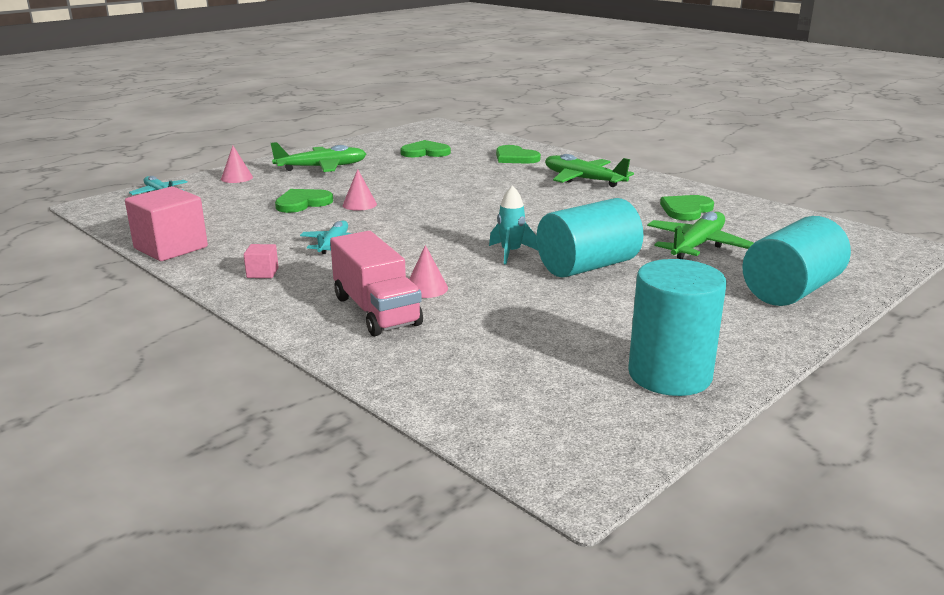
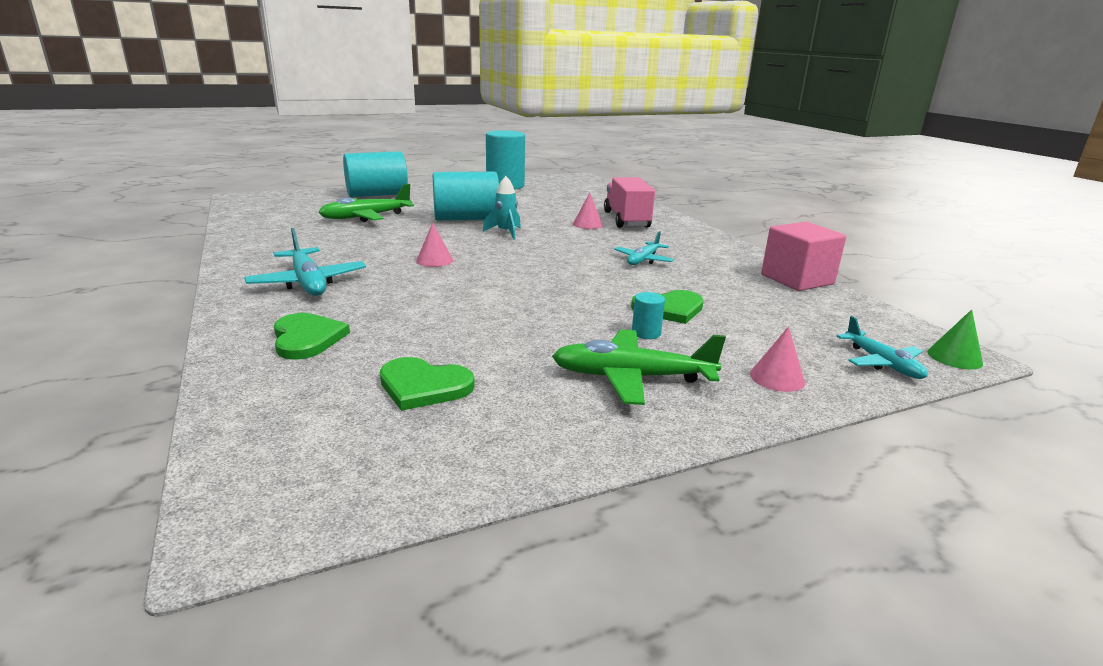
camera: 160 degrees left, 0 degrees up
(101, 203) = (954, 357): none -> green cone
(262, 273) = (703, 248): pink cube -> none
(318, 186) = (646, 333): none -> turquoise cylinder
(359, 204) = (601, 295): pink cone -> pink cone (434, 260)
(584, 180) = (308, 282): green plane -> turquoise plane
(686, 210) = (301, 237): green heart -> none

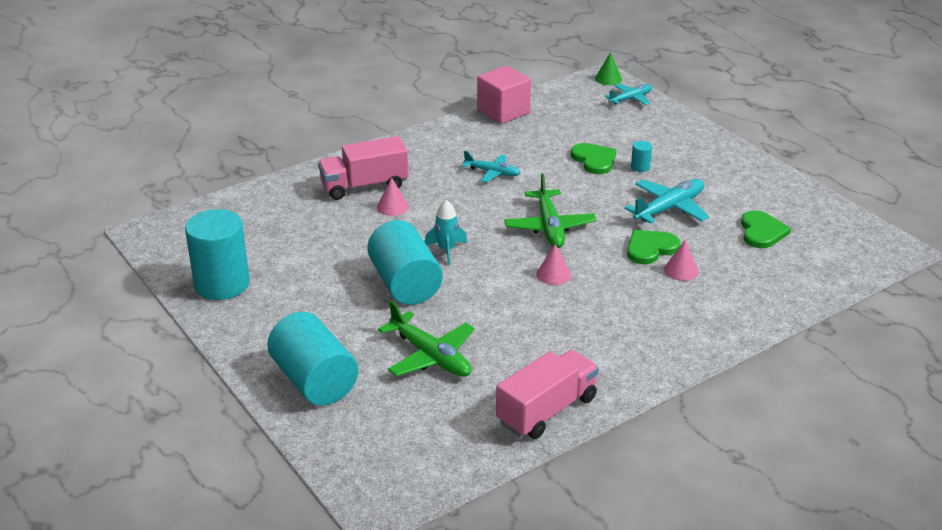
camera: 100 degrees left, 10 degrees up
(254, 237) = (547, 410): none -> pink truck
(307, 338) = (739, 291): green heart -> green heart (650, 248)
(308, 282) = (646, 326): turquoise plane -> turquoise plane (669, 208)
(632, 377) = (702, 169): green plane -> green plane (549, 227)
(777, 378) = (671, 129): pink cone -> pink cone (681, 270)

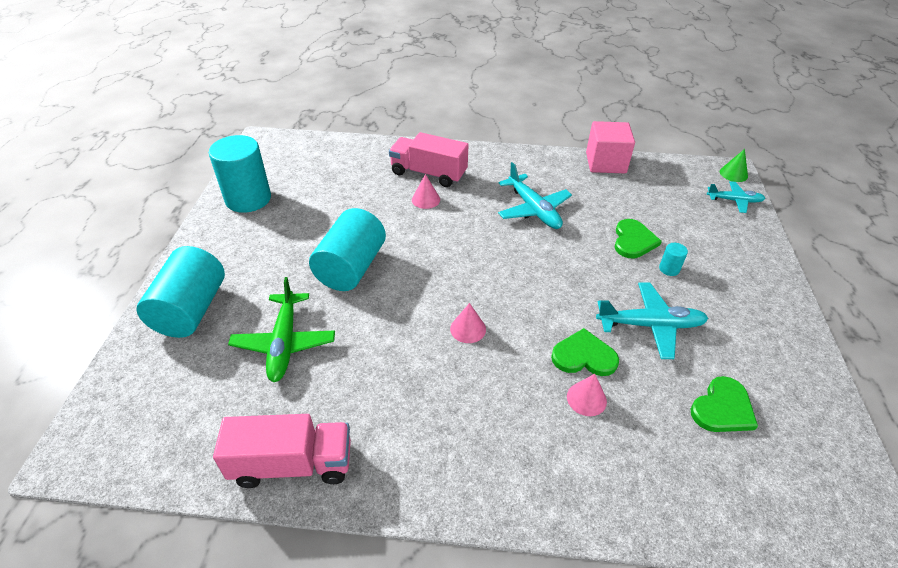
camera: 40 degrees right, 10 degrees up
(446, 250) = (415, 257): turquoise rocket -> none
(492, 172) = (533, 209): turquoise plane -> turquoise plane, size x1.58
(549, 227) = (519, 282): green plane -> none

